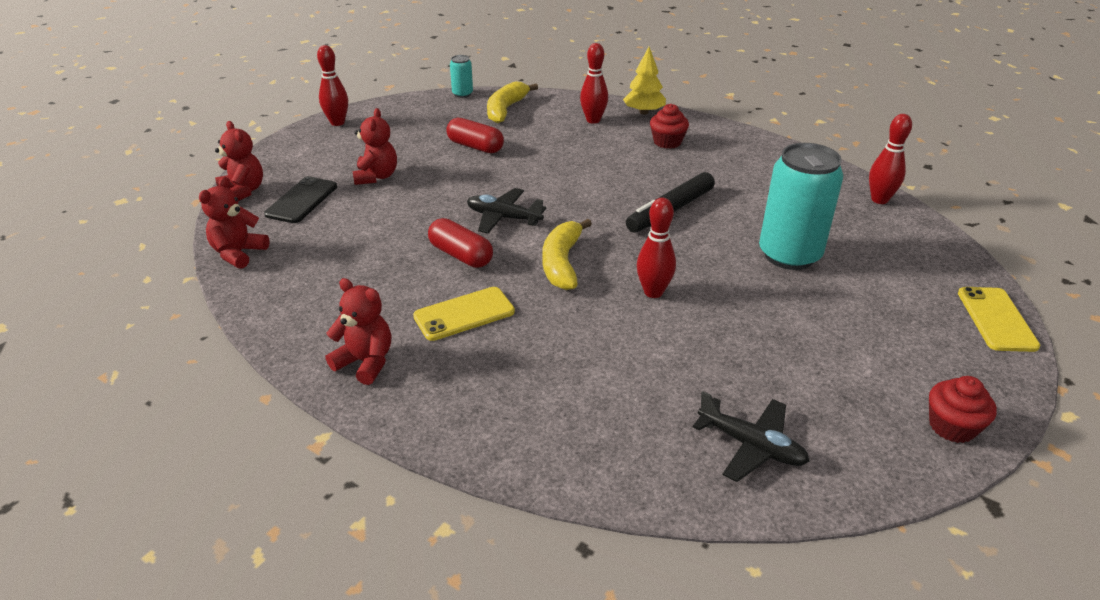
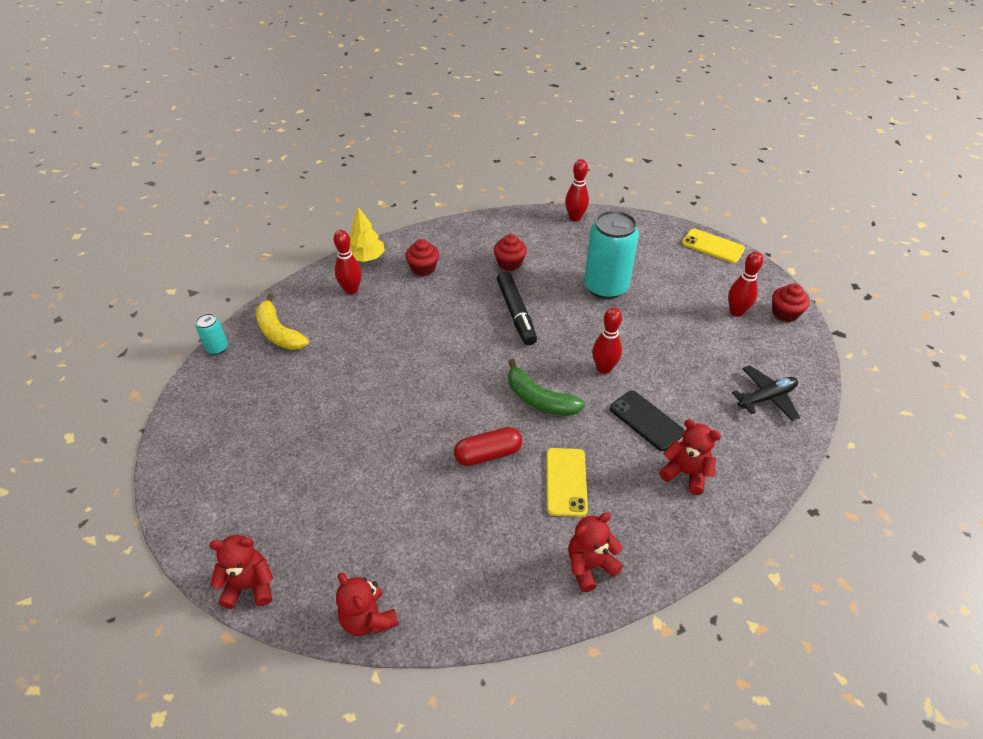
camera: 60 degrees left, 10 degrees up
(302, 200) = (311, 539): black phone -> black phone (646, 420)
(337, 122) = (177, 462): red bowling pin -> red bowling pin (736, 312)
(376, 177) = (316, 466): red teddy bear -> red teddy bear (685, 473)
(475, 146) = (326, 378): red capsule -> none
(503, 218) = (454, 407): black plane -> none
(562, 263) = (539, 399): yellow banana -> green banana
(740, 184) = (509, 263): none -> red cupcake

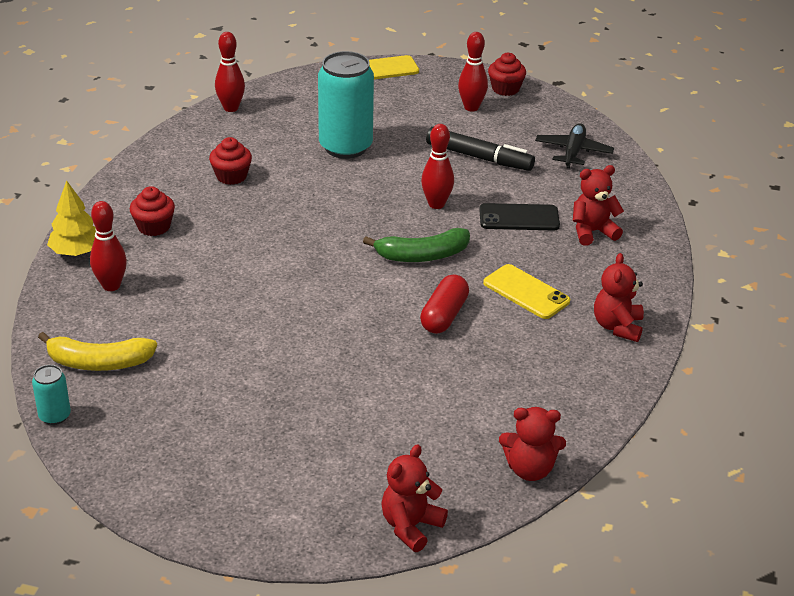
camera: 50 degrees left, 10 degrees down
(516, 313) = (302, 209): black marker -> black marker (478, 157)

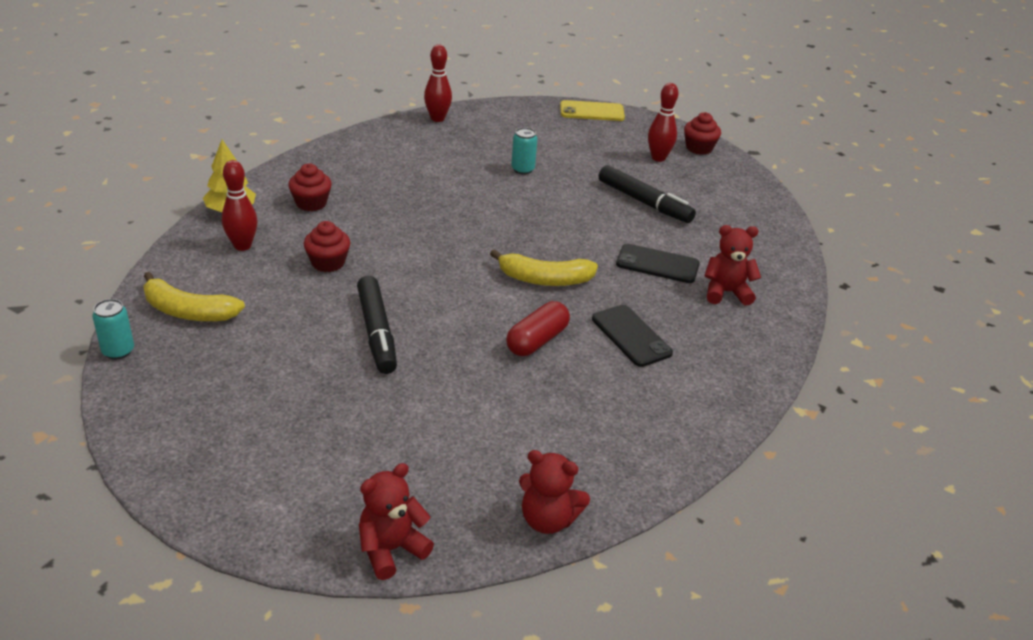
camera: 15 degrees right, 0 degrees up
(231, 176) = (405, 174): red cupcake -> red cupcake (328, 263)
(292, 341) = (377, 332): none -> black marker
(345, 147) = (522, 169): turquoise can -> turquoise can, size x0.46
(422, 256) = (544, 279): green banana -> yellow banana
(436, 204) = (582, 236): red bowling pin -> none
(526, 292) = (631, 336): yellow phone -> black phone
(573, 152) = (740, 215): black plane -> none
(617, 327) = (711, 391): red teddy bear -> none

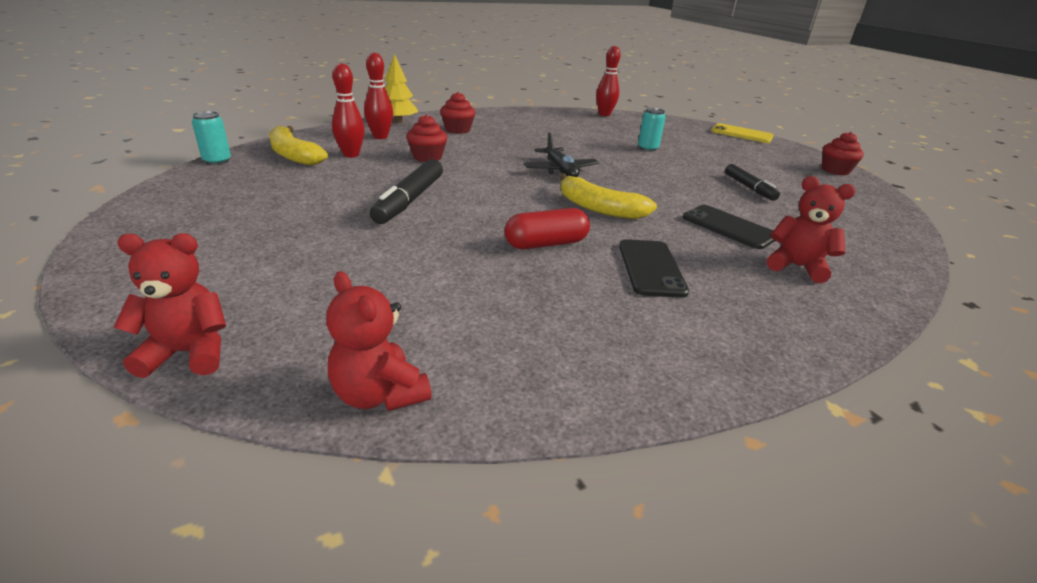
camera: 30 degrees right, 5 degrees down
(471, 236) = (560, 170): none -> black plane
(644, 202) = (749, 187): black marker -> black marker, size x0.65
(658, 158) = (786, 167): red bowling pin -> red bowling pin (351, 155)

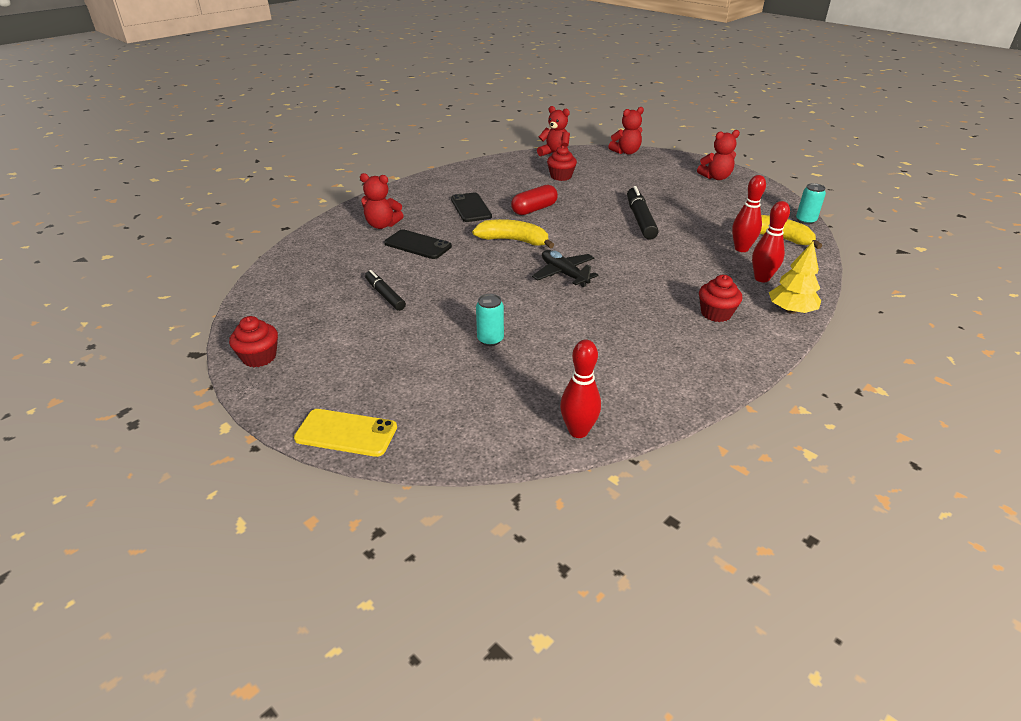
camera: 165 degrees right, 5 degrees up
(167, 236) = (716, 177): none -> red teddy bear
(427, 157) = (684, 261): red cupcake -> red cupcake (561, 176)

